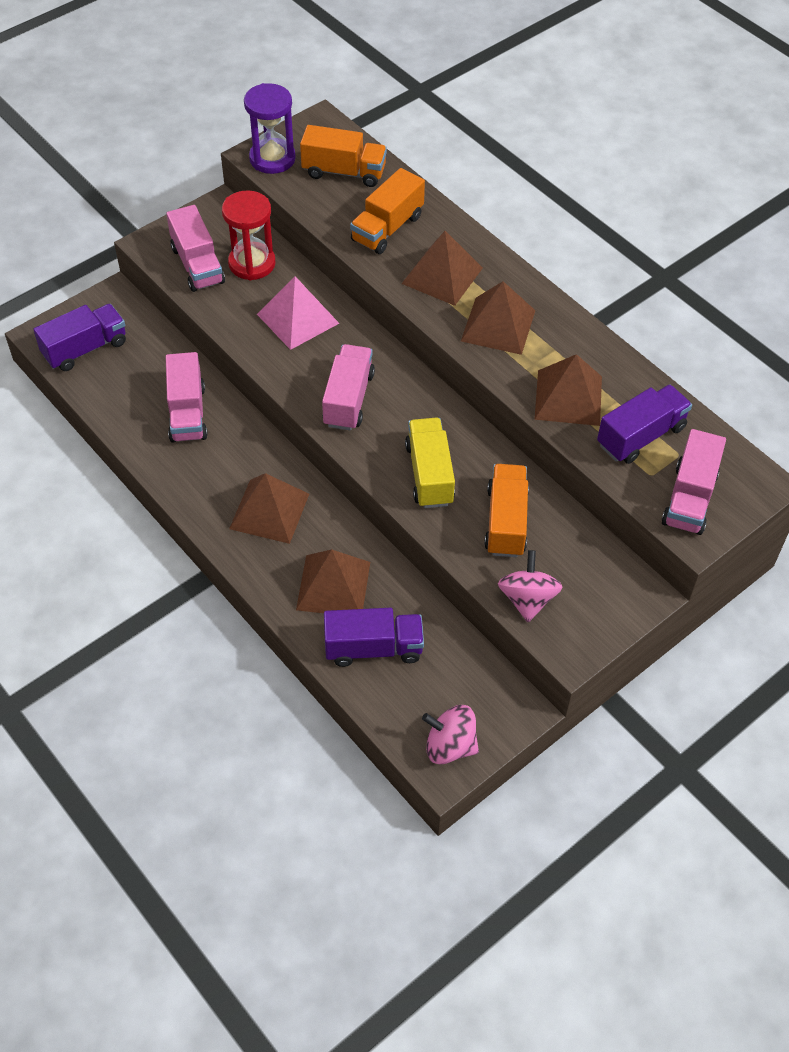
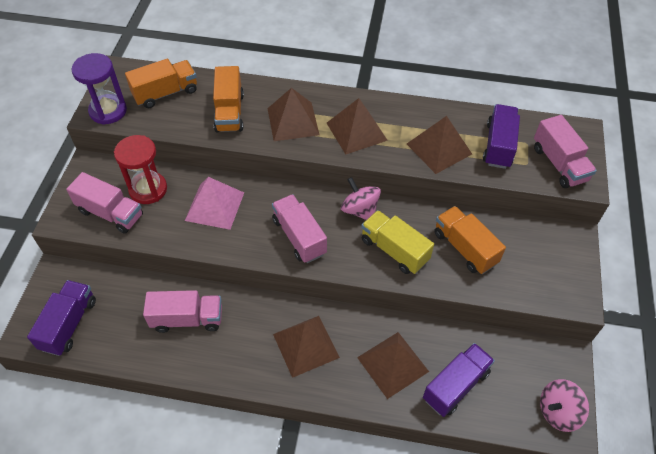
camera: 40 degrees left, 0 degrees up
(187, 413) = (187, 319): pink truck -> pink truck turned 45 degrees counterclockwise
(527, 599) = (524, 286): pink spinning top -> pink spinning top (360, 210)

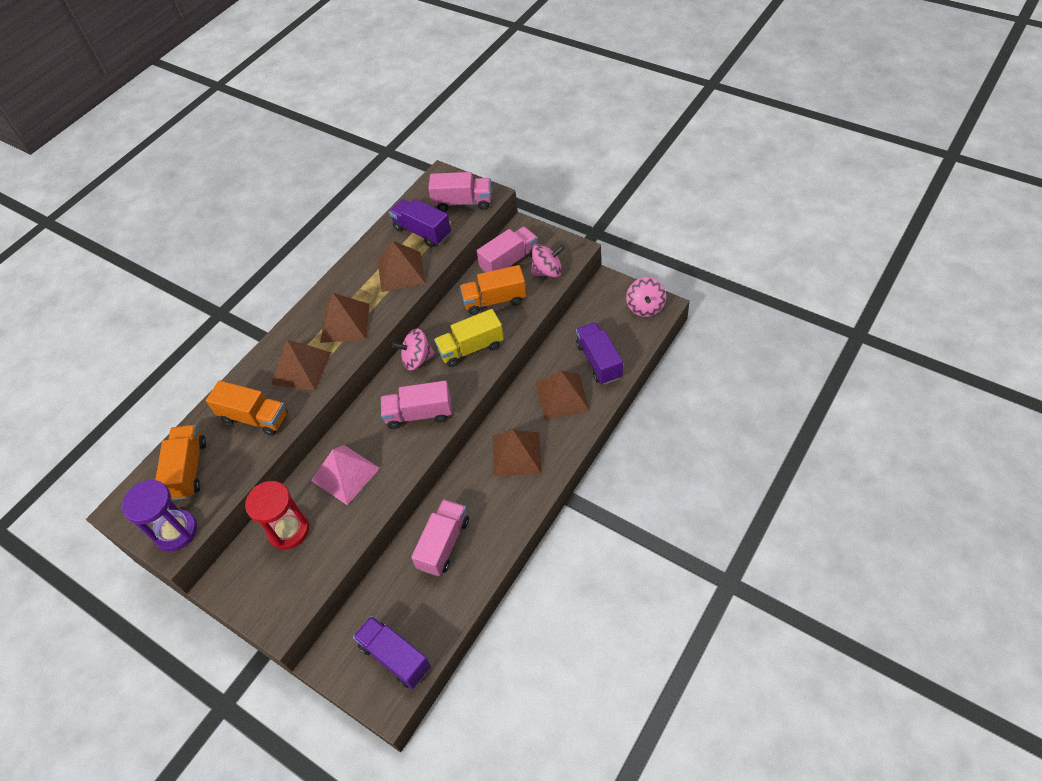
camera: 60 degrees left, 0 degrees up
(110, 213) = (298, 572): pink truck -> pink truck (509, 261)
(531, 284) = (547, 271): none -> pink spinning top

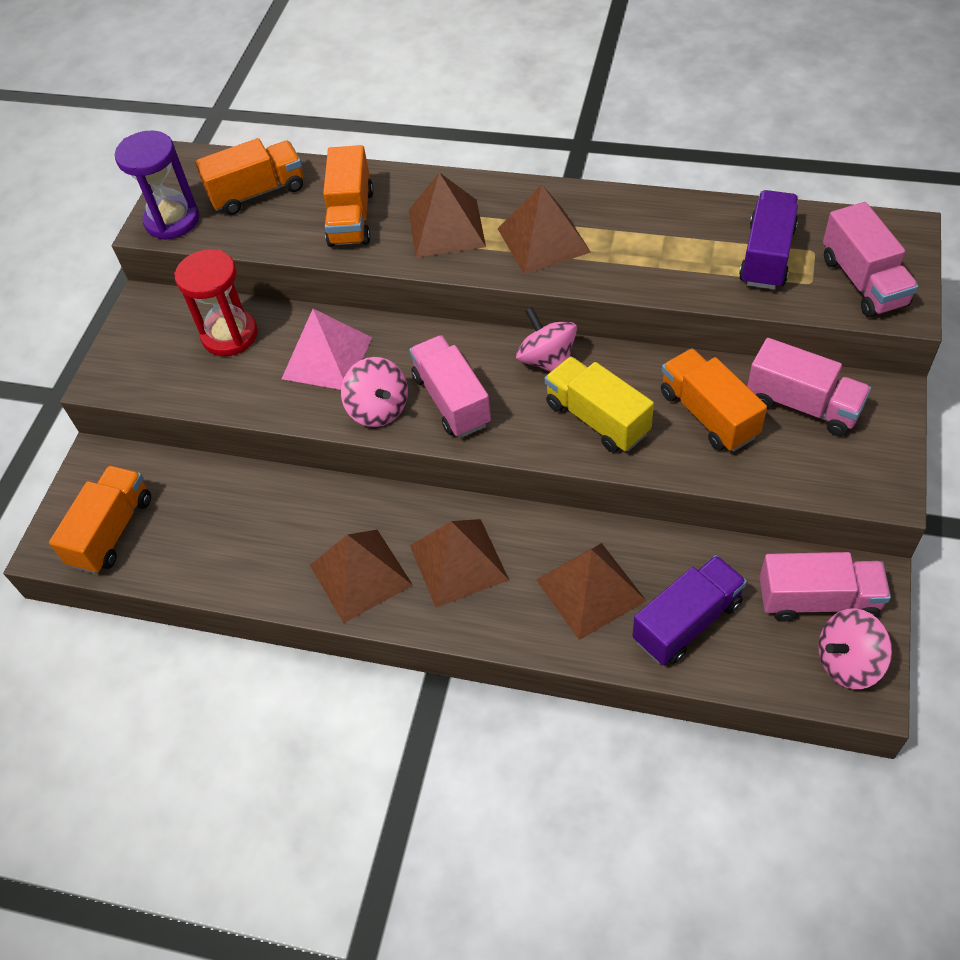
camera: 70 degrees right, 0 degrees up
(395, 657) = (112, 531): purple truck -> orange truck
(401, 271) = (671, 263): brown pyramid -> brown pyramid (360, 575)
(444, 544) = (283, 524): pink truck -> pink truck (818, 600)
(547, 271) = (811, 467): pink spinning top -> pink spinning top (378, 409)

